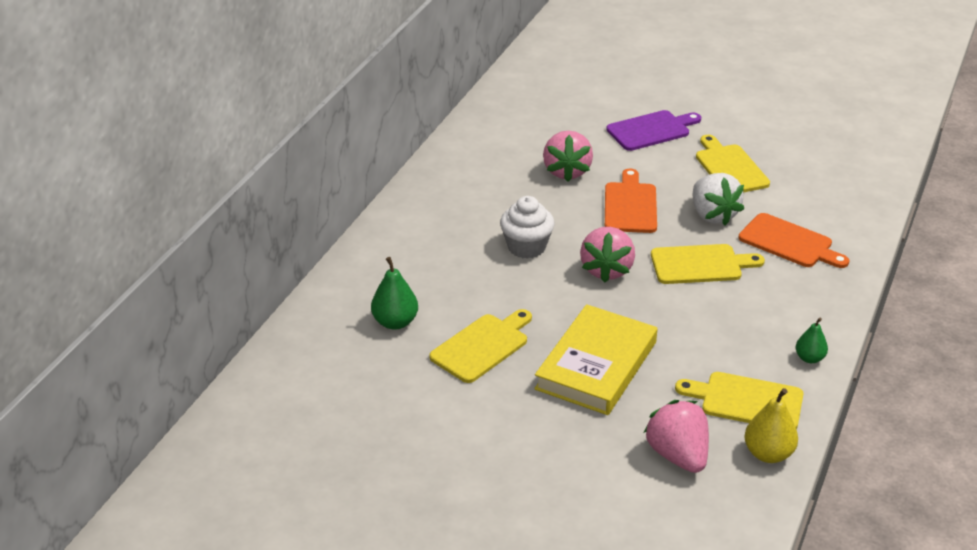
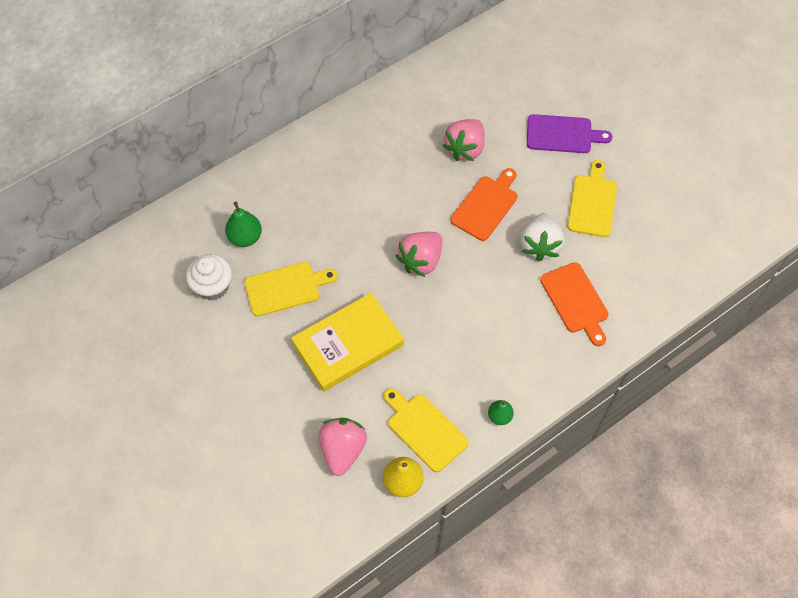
camera: 30 degrees right, 25 degrees up
(526, 247) = (381, 211): white cupcake -> white cupcake (213, 286)
(700, 265) = (492, 289): yellow cutting board -> none

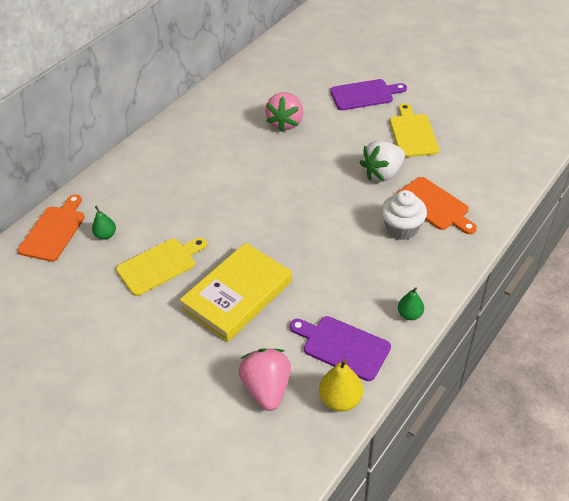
camera: 15 degrees left, 15 degrees down
(213, 286) = (85, 283): white cupcake -> white cupcake (402, 228)
(245, 237) = (106, 235): green pear -> green pear, size x0.65
(421, 261) = (281, 211): pink strawberry -> none
(424, 430) = (342, 346): yellow cutting board -> purple cutting board
(486, 206) = (322, 157): orange cutting board -> orange cutting board (54, 231)
(540, 245) = (382, 173): white strawberry -> white strawberry turned 60 degrees clockwise

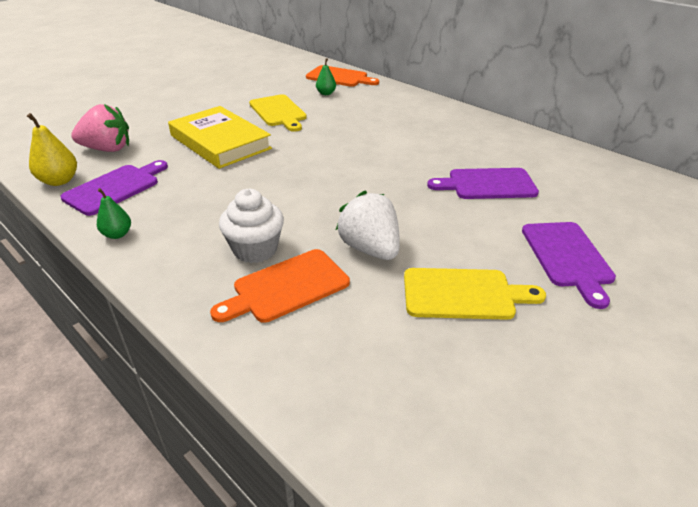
camera: 95 degrees right, 10 degrees down
(286, 123) = (487, 184): pink strawberry -> purple cutting board

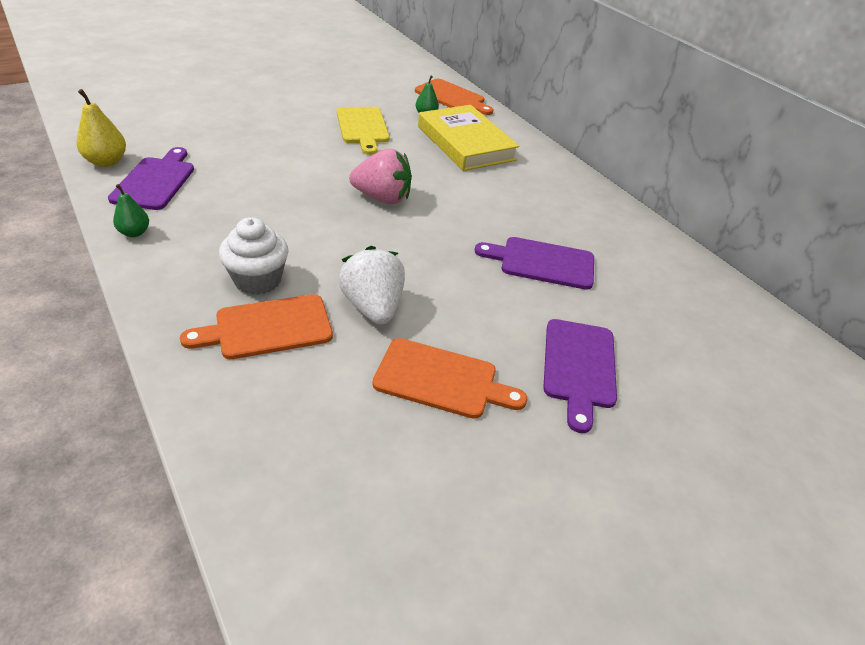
camera: 10 degrees right, 5 degrees up
(107, 149) = (168, 136): pink strawberry -> pink strawberry (382, 198)
(115, 188) = (155, 181): purple cutting board -> purple cutting board turned 45 degrees counterclockwise
(220, 142) = (284, 151): yellow book -> yellow book (466, 143)
(463, 294) = (441, 380): yellow cutting board -> orange cutting board

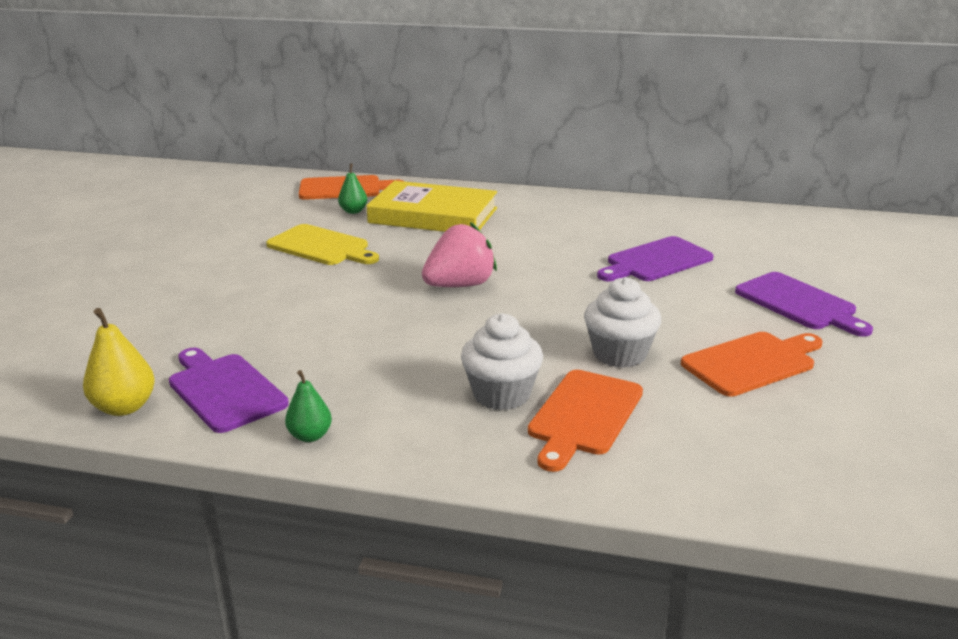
camera: 40 degrees left, 15 degrees down
(373, 307) = (619, 354): white strawberry -> white cupcake

